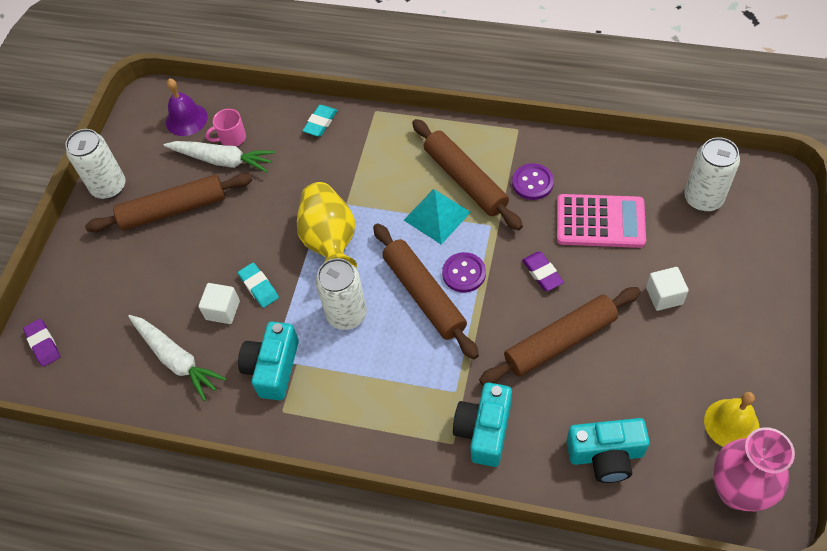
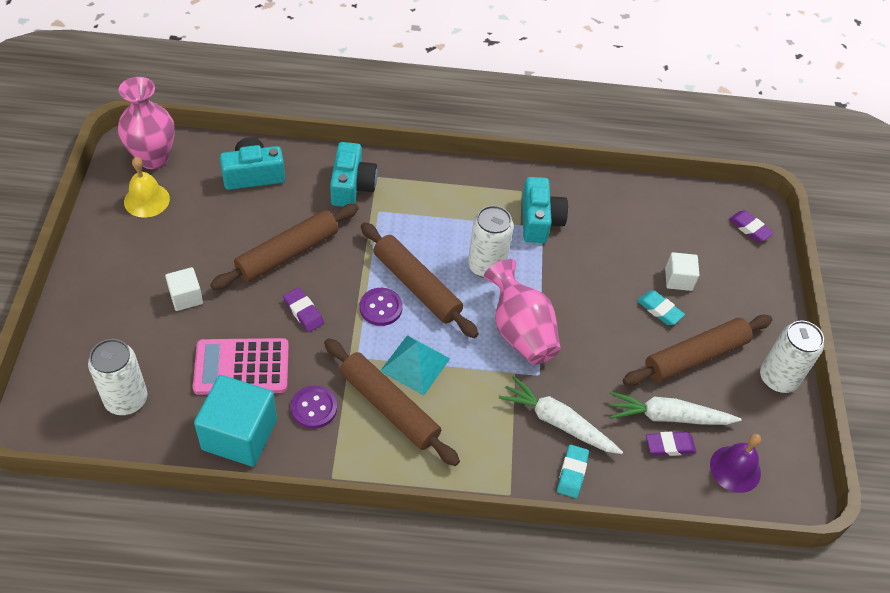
camera: 160 degrees right, 5 degrees down
(176, 359) = (626, 223): white carrot -> white carrot (558, 422)
(223, 310) = (602, 263): white cube -> white cube (678, 279)
(232, 138) = (669, 446): pink mug -> purple eraser
(259, 287) = (576, 285): turquoise eraser -> turquoise eraser (659, 310)
(330, 242) = (520, 331): yellow vase -> pink vase
(597, 164) = (239, 434): none -> turquoise cube

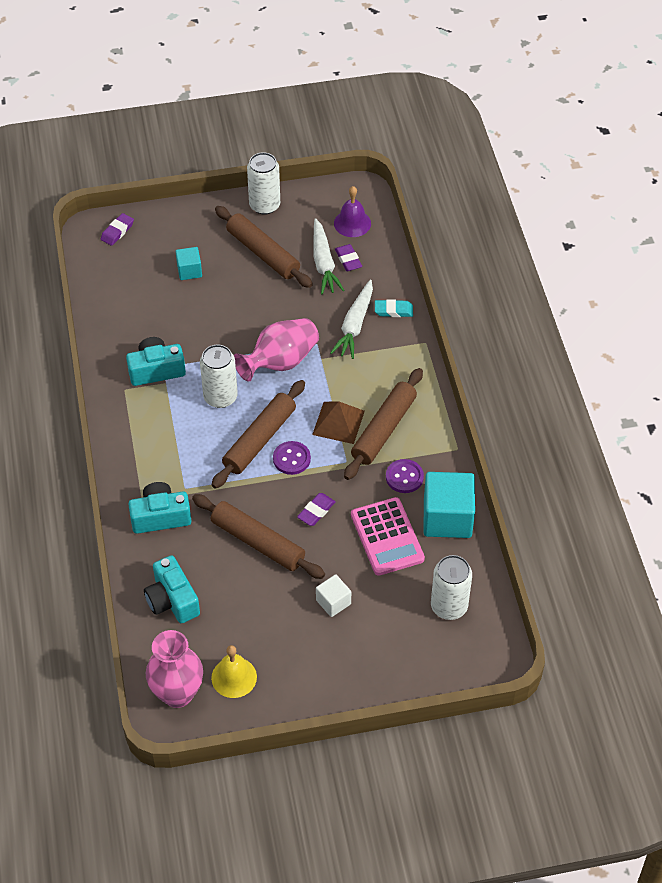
camera: 100 degrees left, 0 degrees up
(415, 364) = (338, 422): turquoise pyramid -> brown pyramid
(659, 310) = (225, 279): turquoise eraser -> none
(678, 279) = (189, 271): white cube -> turquoise cube

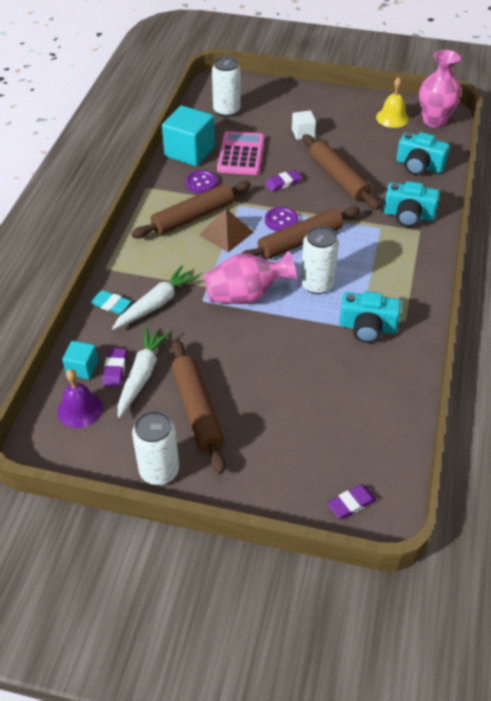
camera: 155 degrees left, 5 degrees down
(172, 600) = (419, 166): turquoise camera -> turquoise camera turned 120 degrees clockwise
(189, 271) = (288, 419): turquoise cube -> turquoise cube (82, 368)

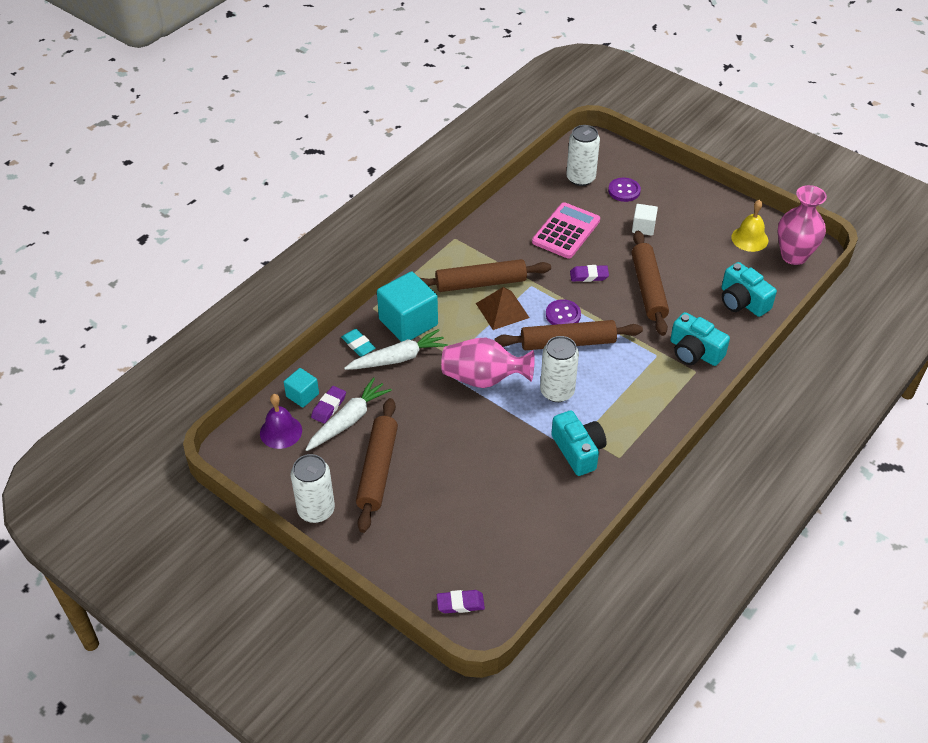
camera: 25 degrees right, 0 degrees up
(189, 152) = (517, 213): turquoise cube -> turquoise cube (408, 322)
(201, 183) = (509, 250): purple button -> purple button (624, 191)
(367, 327) = (578, 451): turquoise camera -> turquoise camera turned 150 degrees counterclockwise

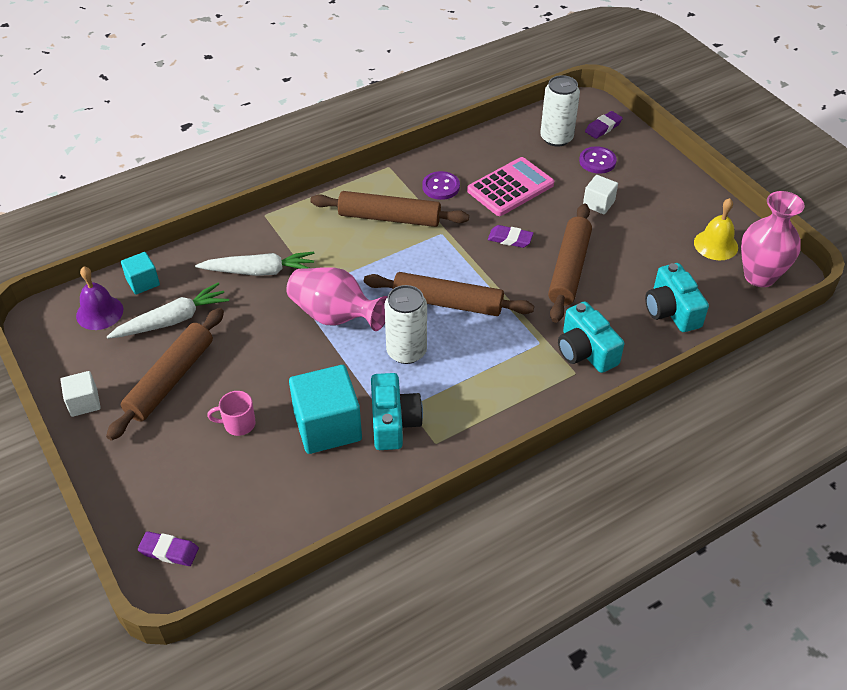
camera: 20 degrees right, 0 degrees up
(316, 510) = (84, 402): white can -> white cube
(329, 407) = (161, 301): purple eraser -> purple eraser (603, 127)
(358, 345) = (228, 247): turquoise eraser -> none
(408, 322) = (291, 238): turquoise cube -> turquoise cube (327, 426)
(456, 489) = (238, 424): none -> pink mug
(502, 310) = (396, 251): brown pyramid -> none
(563, 315) = (458, 272): purple button -> purple button (441, 187)

